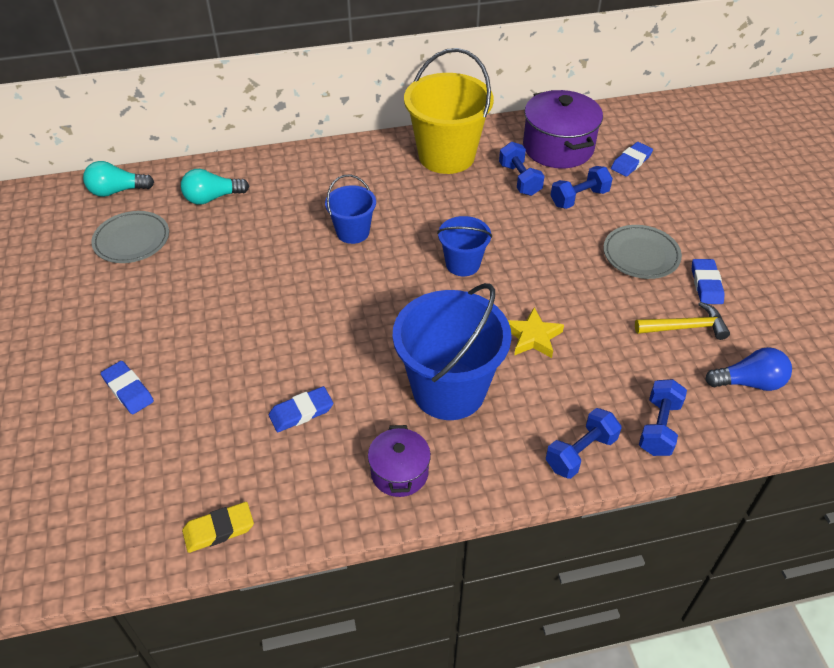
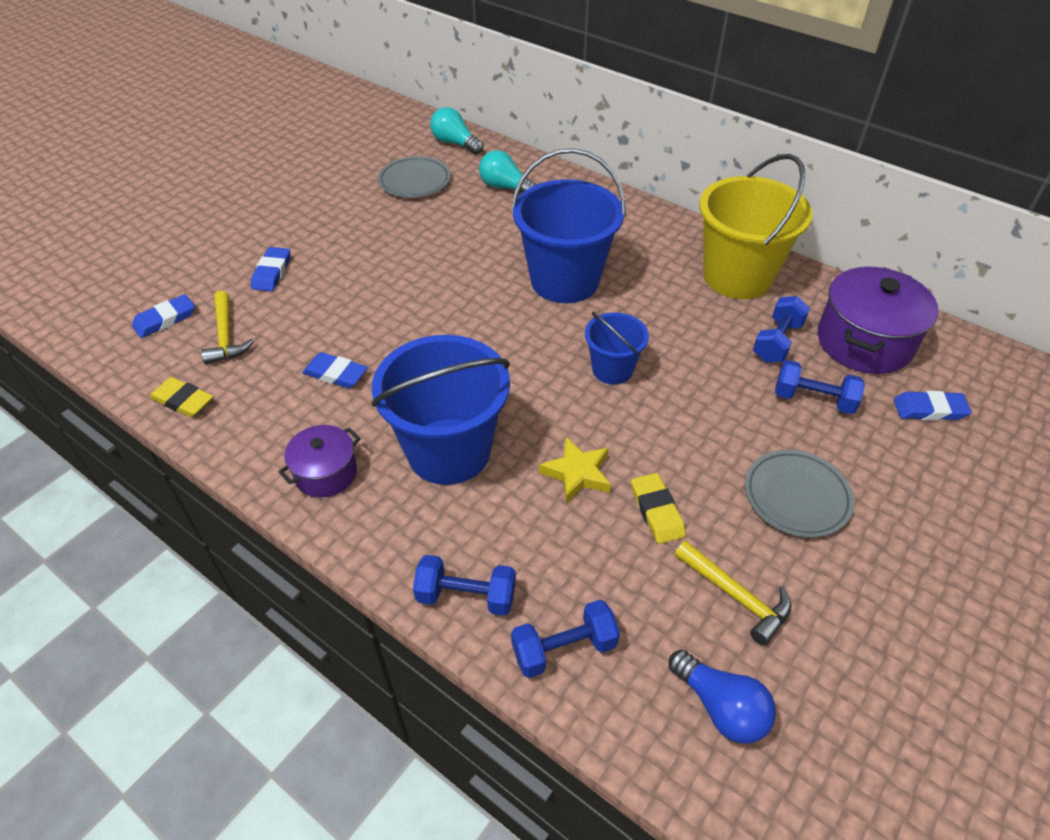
camera: 50 degrees right, 0 degrees up
(172, 461) = (226, 336): none -> yellow hammer
(353, 232) = (564, 280): blue bucket -> blue bucket, size x1.87
(596, 320) = (656, 511): none -> yellow eraser
(706, 284) = (827, 581): blue eraser -> blue eraser (165, 319)

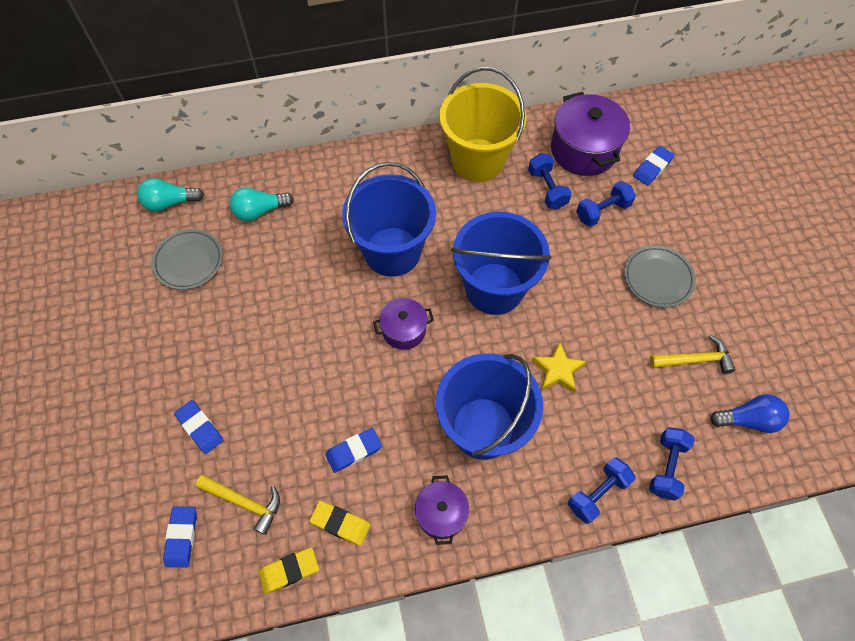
camera: 50 degrees left, 15 degrees up
(493, 334) = (404, 330): none -> purple pot
(612, 369) = (494, 288): blue bucket -> blue bucket, size x1.87
(656, 511) = (615, 352): yellow eraser -> yellow eraser (340, 523)

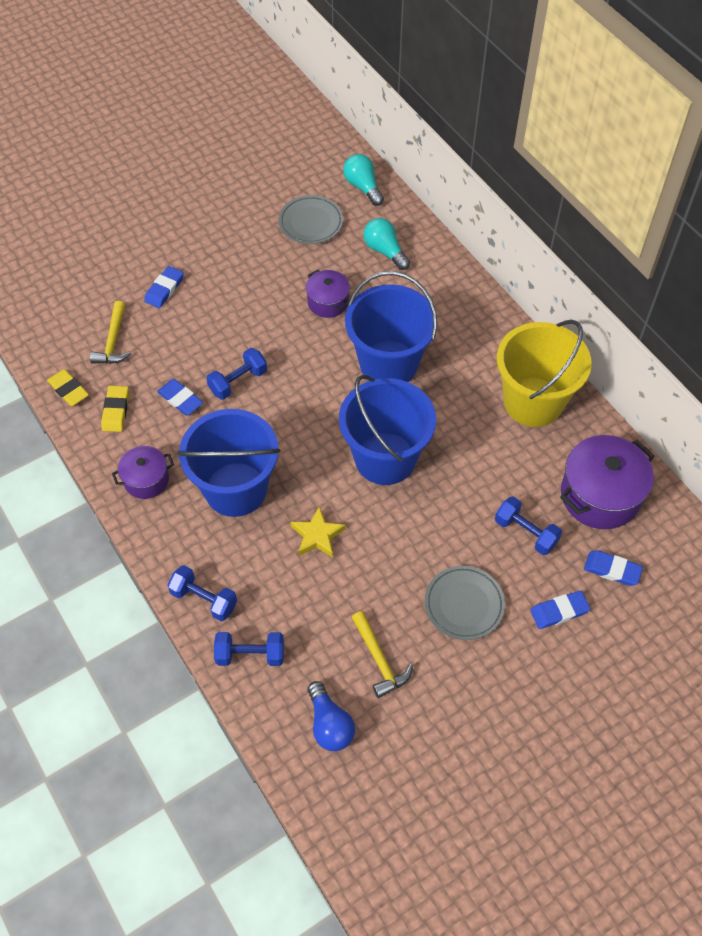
camera: 70 degrees right, 5 degrees down
(181, 537) = (74, 312): blue eraser -> blue eraser (559, 611)
(404, 330) = (309, 399): purple pot -> purple pot (328, 302)
(547, 189) = (528, 473): blue dumbbell -> blue dumbbell (238, 381)

